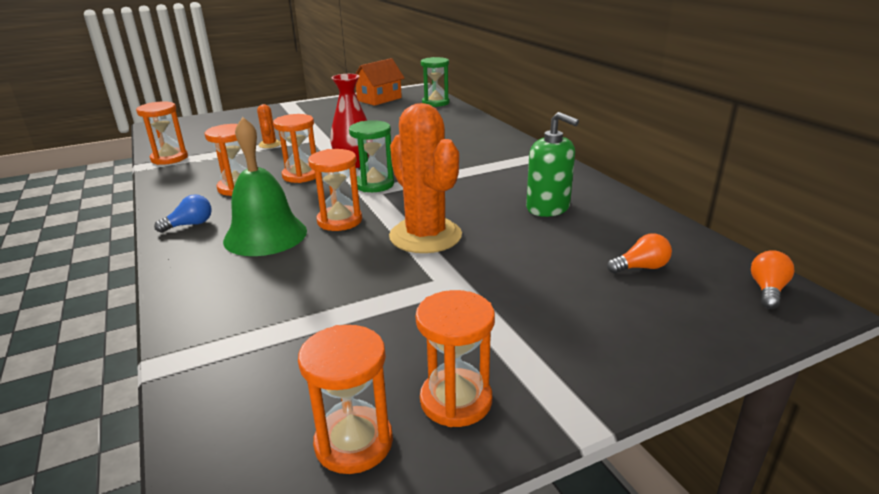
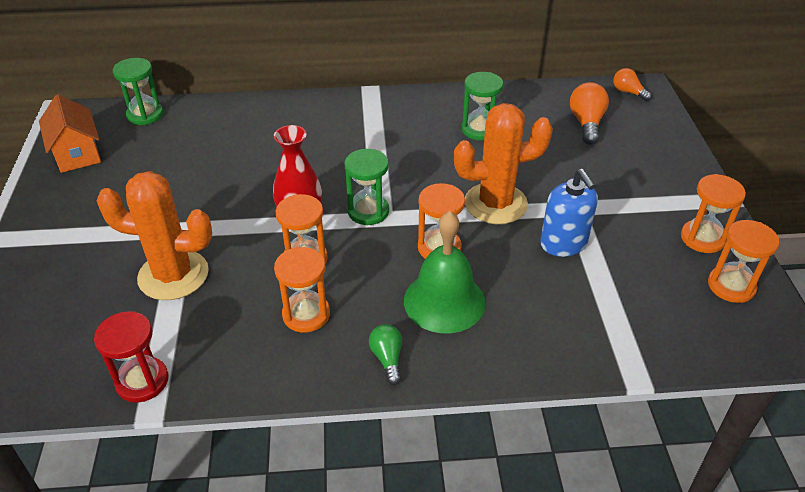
camera: 70 degrees left, 15 degrees up
(169, 158) = (142, 381): orange hourglass -> red hourglass
(190, 225) = (387, 358): blue light bulb -> green light bulb
(270, 144) = (173, 275): orange cactus -> orange cactus, size x2.29
(380, 284) = (563, 243): none -> blue soap dispenser
(548, 208) = (479, 130): green soap dispenser -> green hourglass
(641, 267) = (586, 123): orange light bulb -> orange light bulb, size x1.56

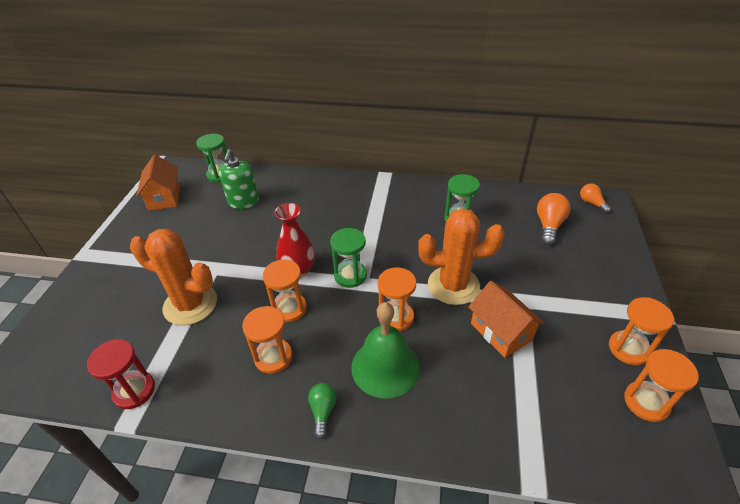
camera: 15 degrees right, 0 degrees up
(193, 145) = (243, 202): none -> green soap dispenser
(563, 243) = (501, 332): blue soap dispenser -> orange house

